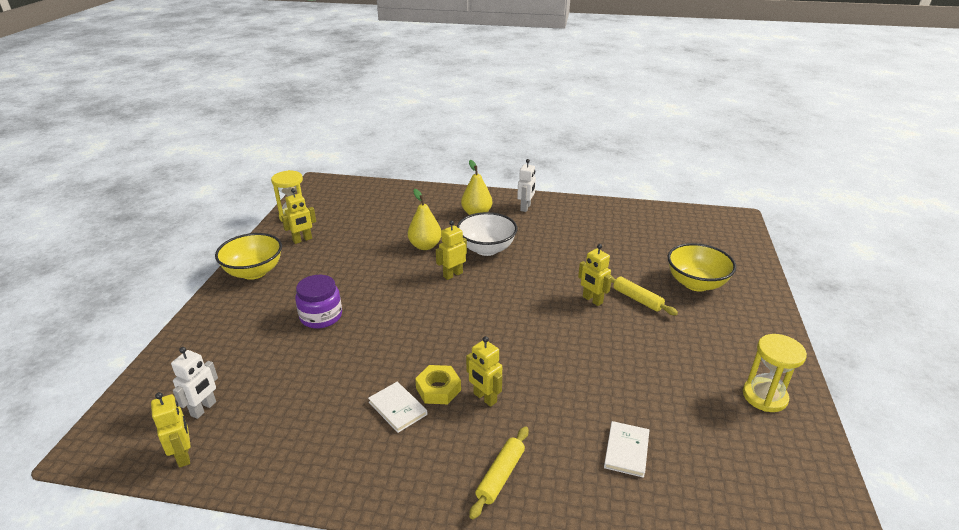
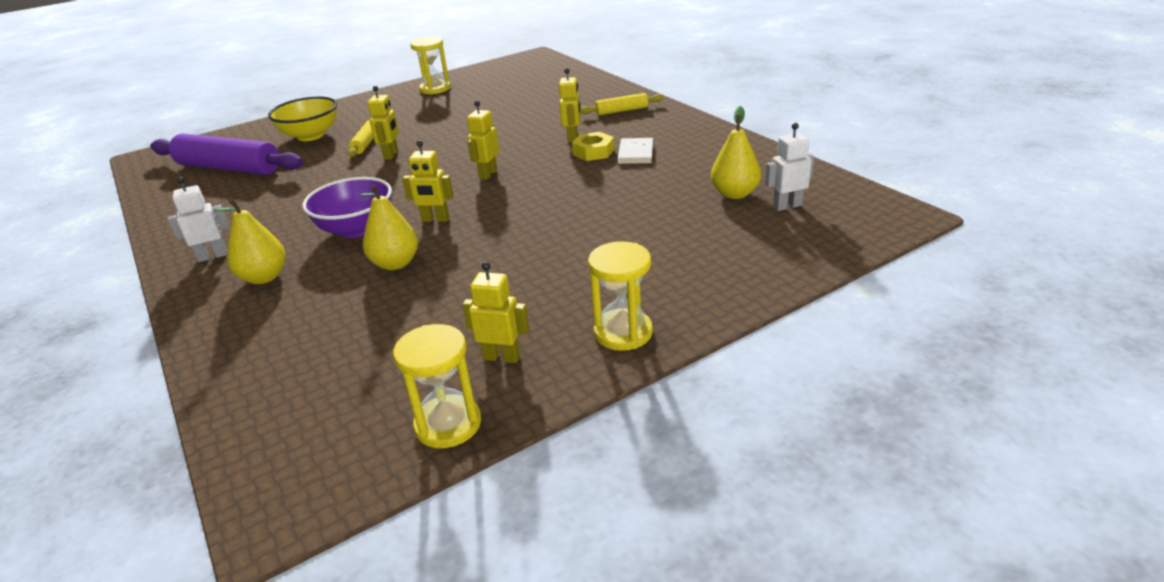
camera: 130 degrees left, 0 degrees up
(184, 455) = (819, 183): yellow robot -> yellow robot (488, 174)
(254, 272) = (623, 332): yellow bowl -> yellow hourglass
(259, 401) = (734, 194): none -> yellow pear
(321, 316) = (610, 237): purple jar -> none
(486, 249) = (356, 229): white bowl -> purple bowl
(626, 450) = (543, 97): white book -> none
(664, 238) = (229, 168): none -> purple rolling pin

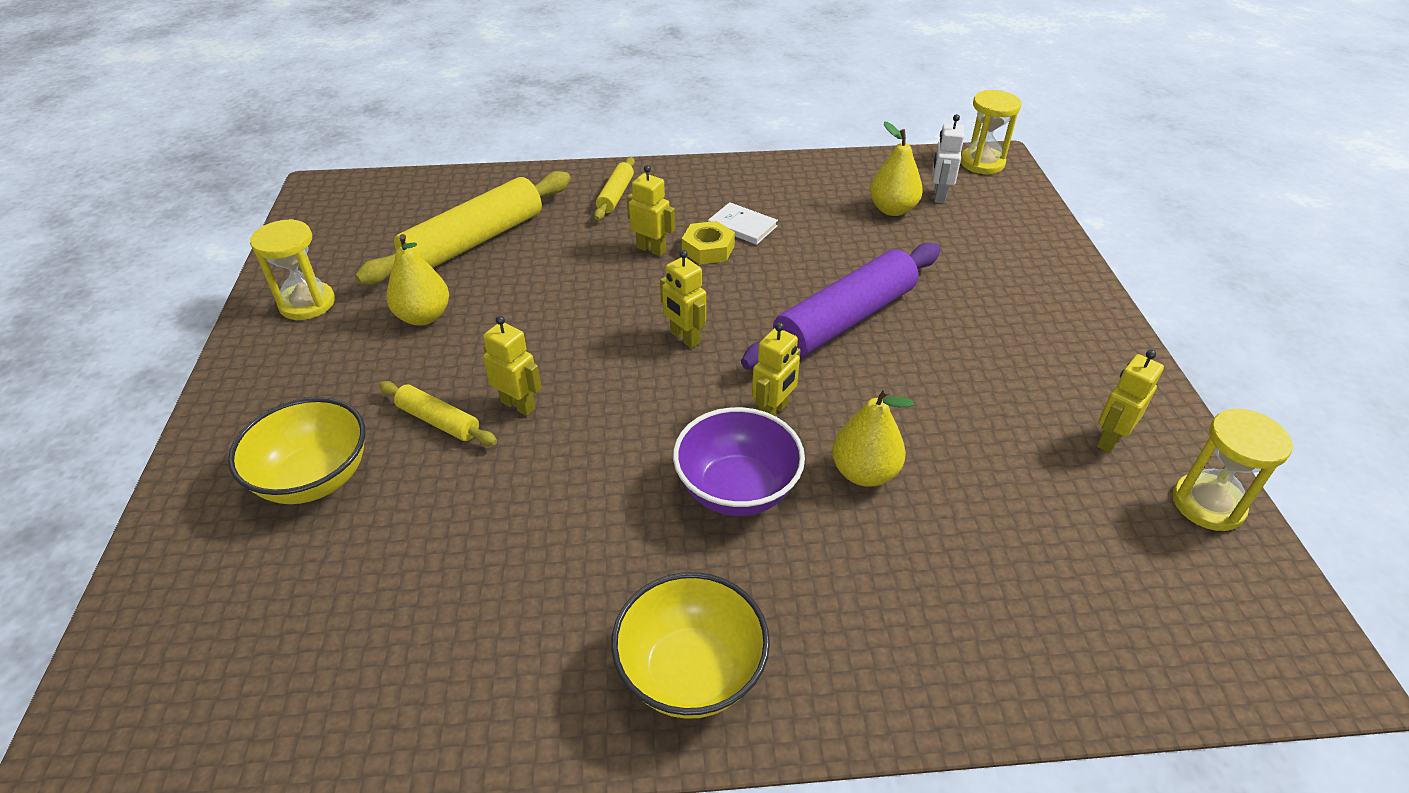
camera: 65 degrees left, 10 degrees up
(212, 256) = (691, 672): white robot -> yellow bowl
(229, 168) = (330, 613): purple rolling pin -> purple rolling pin (845, 320)
(264, 277) = (809, 612): yellow pear -> yellow pear (423, 317)
(526, 98) = (474, 241): none -> yellow rolling pin
(623, 332) = (1102, 354): yellow hourglass -> yellow hourglass (982, 163)

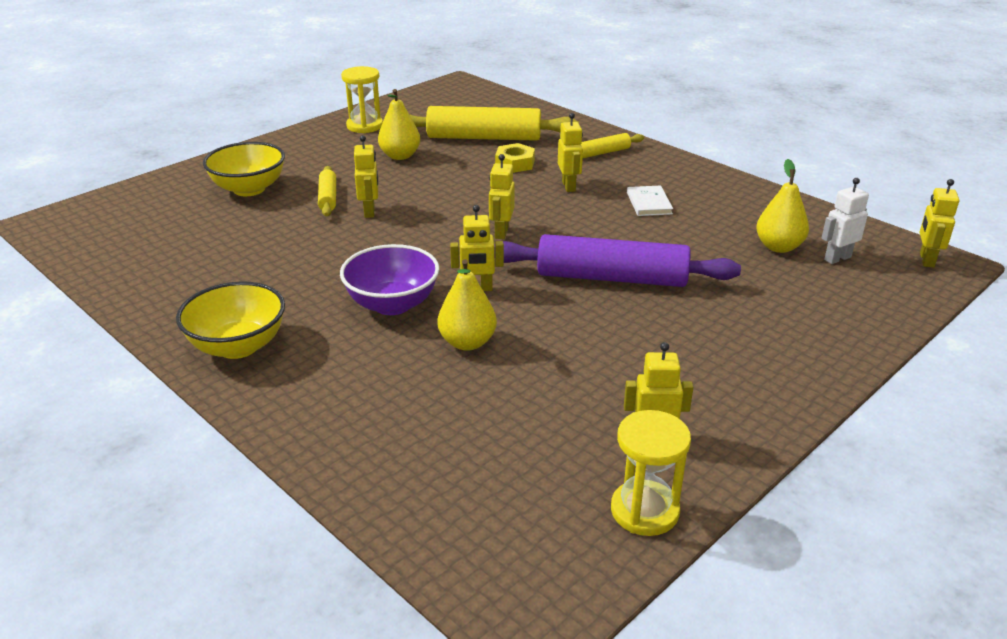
camera: 50 degrees right, 10 degrees down
(708, 249) = (602, 203): yellow nut -> yellow nut (515, 163)
(982, 163) = (926, 260): yellow hourglass -> yellow robot

